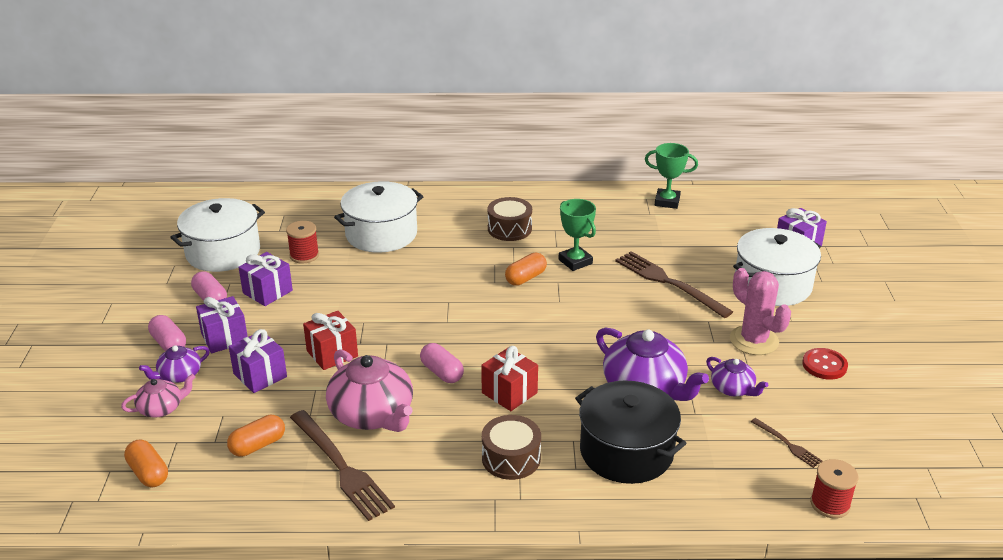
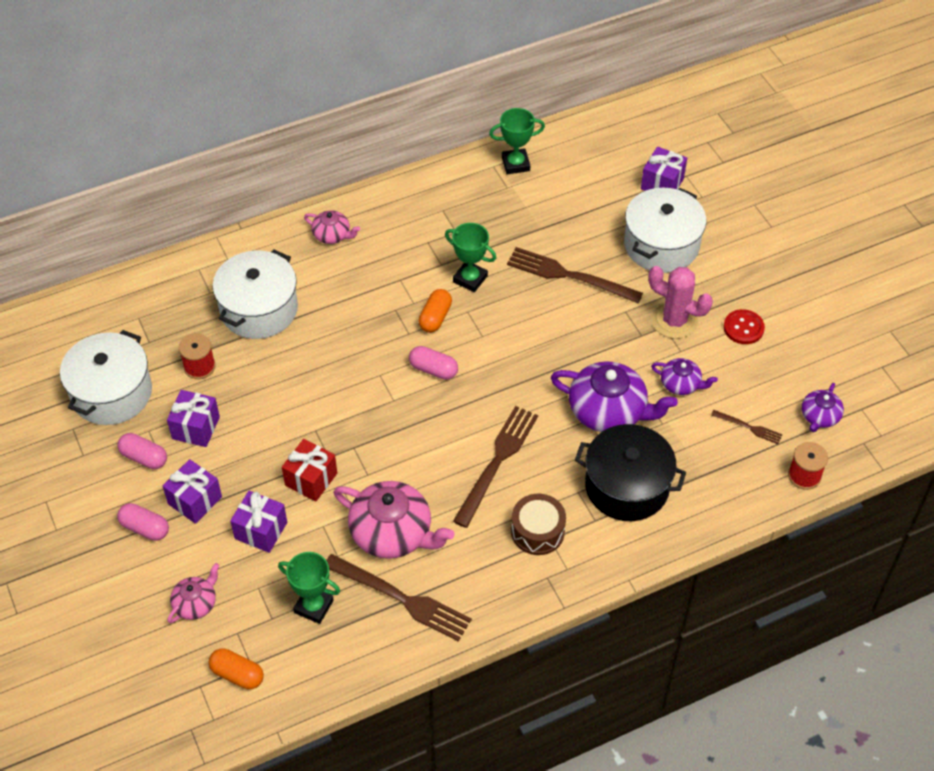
camera: 25 degrees left, 20 degrees up
(179, 375) = (184, 560): purple teapot -> purple teapot (819, 416)
(258, 445) = (313, 606): orange capsule -> green trophy
(442, 372) = (425, 462): pink capsule -> pink capsule (433, 369)
(477, 206) = (332, 235): none -> pink teapot
(509, 229) = (383, 256): brown drum -> none
(509, 393) = (497, 462): red gift -> brown fork

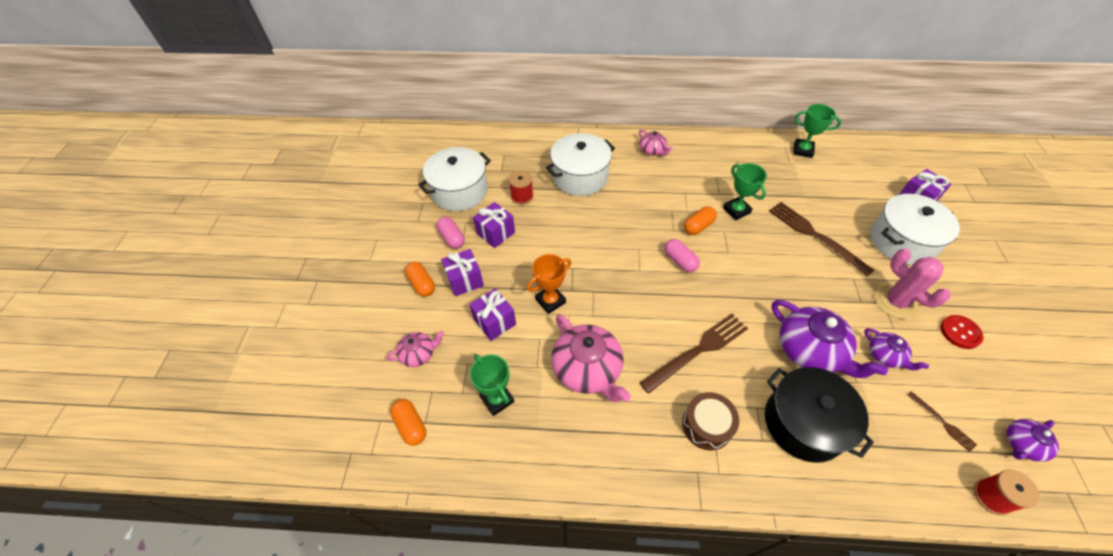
camera: 30 degrees right, 0 degrees up
(145, 528) = (422, 284): pink capsule -> orange capsule
(311, 479) = (550, 301): red gift -> orange trophy
(401, 599) = (566, 428): brown fork -> none

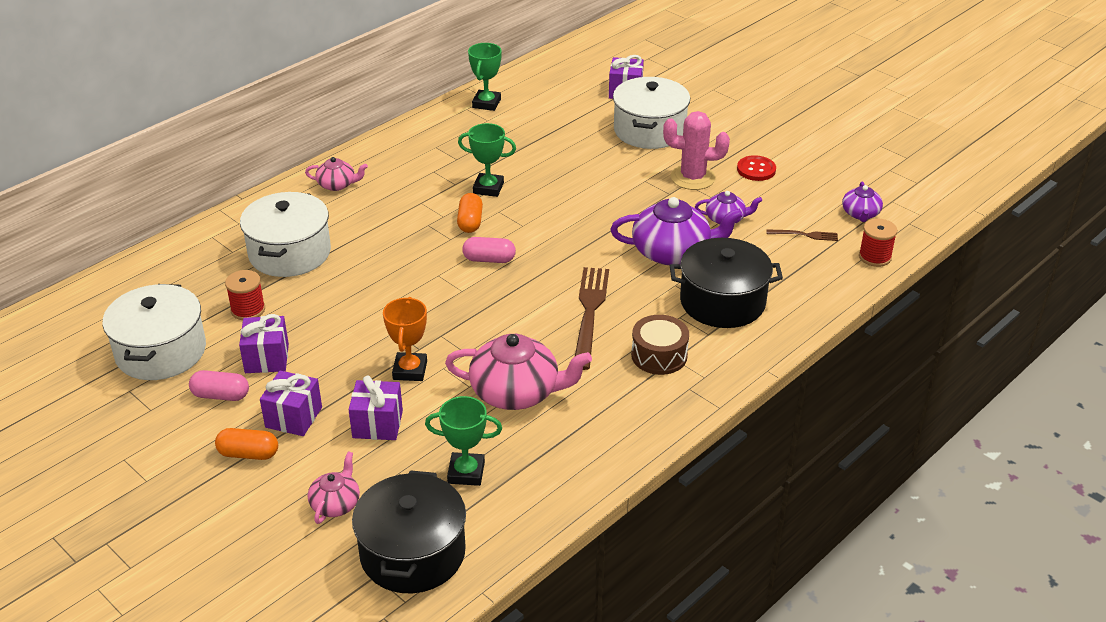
camera: 50 degrees left, 15 degrees down
(411, 425) = (412, 553): orange capsule -> black pot
(802, 150) = (486, 103): green trophy -> green trophy turned 45 degrees counterclockwise
(815, 236) = (579, 167): brown fork -> none

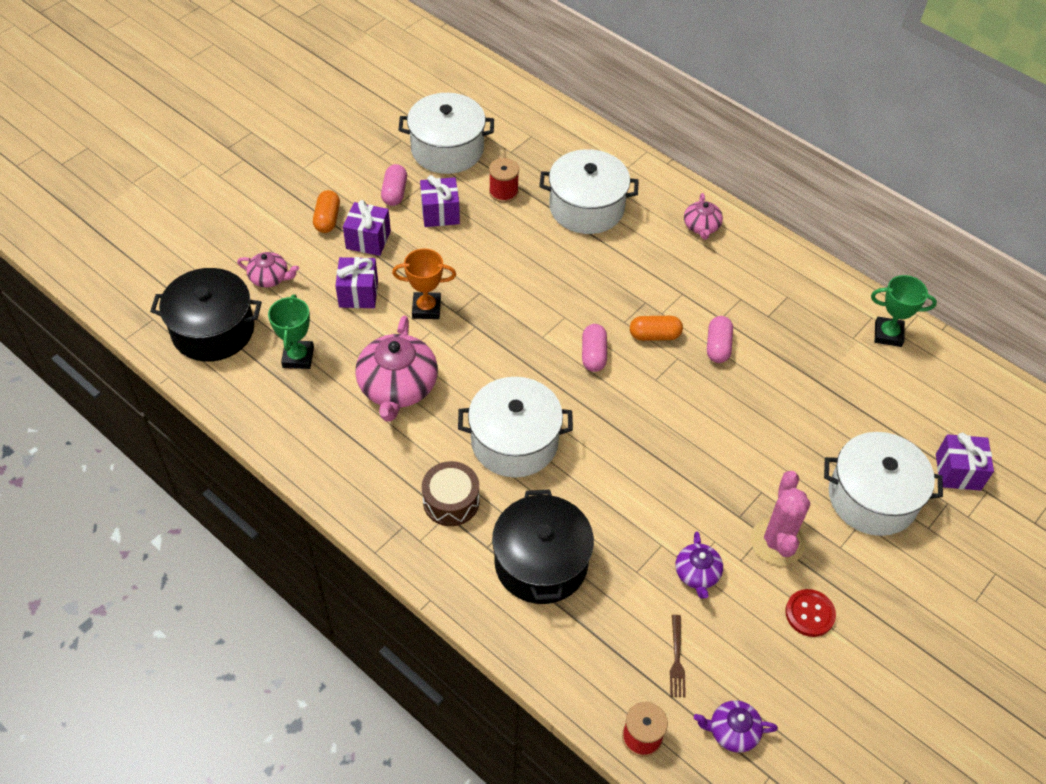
camera: 85 degrees right, 15 degrees up
(488, 188) = (718, 346): green trophy -> pink capsule
(589, 313) = (514, 441): brown fork -> white pot
(672, 252) = (625, 517): purple teapot -> none

